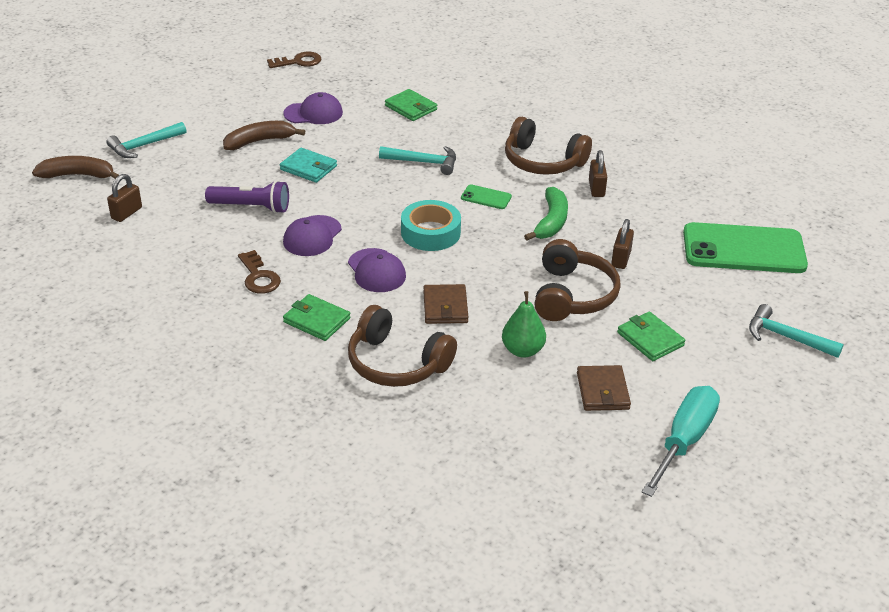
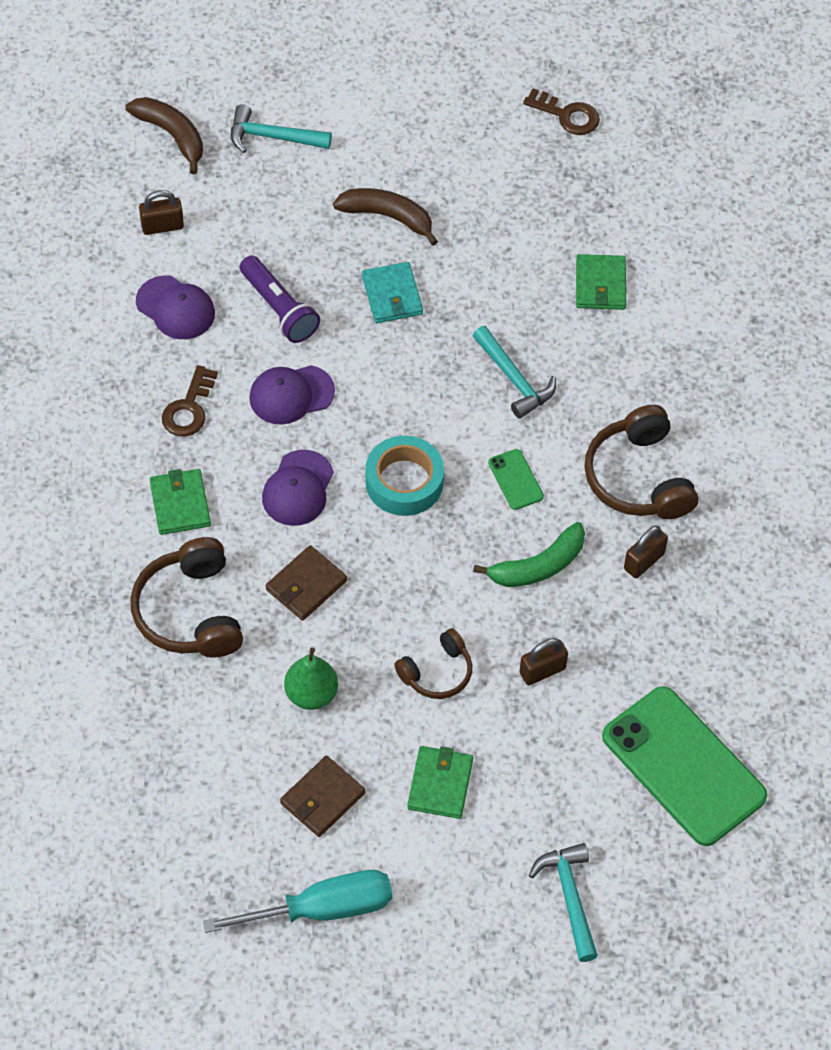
camera: 45 degrees right, 20 degrees up
(313, 113) = (489, 214): purple cap -> purple cap (175, 308)
(572, 295) = (437, 672): brown headphones -> brown headphones, size x0.60

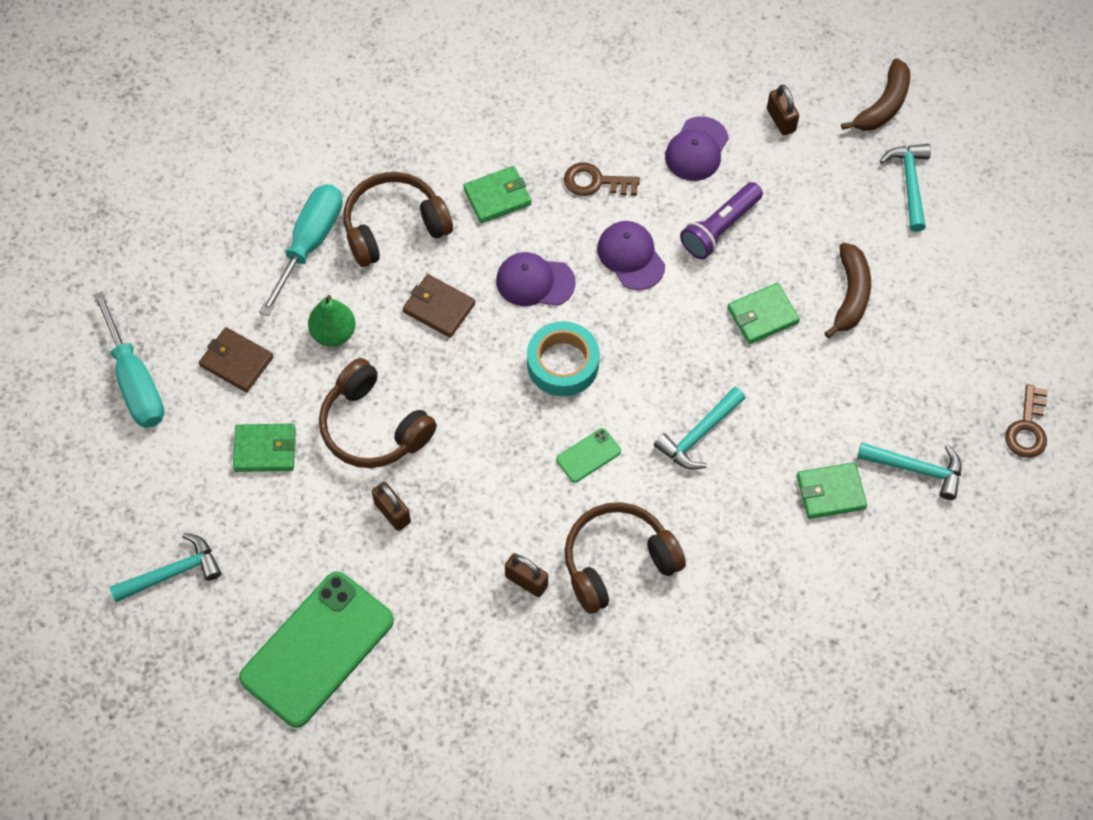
camera: 80 degrees right, 5 degrees up
(187, 700) = (310, 243): none -> turquoise screwdriver
(392, 295) = (762, 315): turquoise wallet -> green wallet
(437, 672) = (374, 426): brown headphones -> brown headphones, size x1.67
(538, 566) = (500, 490): green banana -> none
(591, 211) = (916, 469): none -> turquoise hammer

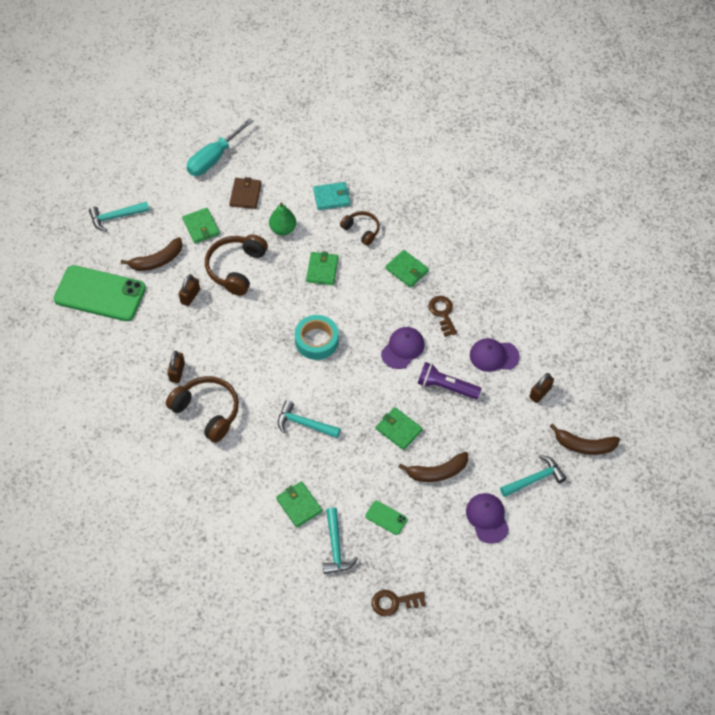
camera: 65 degrees right, 5 degrees down
(172, 573) = (116, 217): turquoise hammer -> turquoise hammer turned 120 degrees clockwise
(296, 538) = (157, 260): none -> brown banana
(310, 243) = (331, 197): turquoise screwdriver -> turquoise wallet
(394, 227) = (361, 230): brown headphones -> brown headphones, size x0.60
(439, 308) = (322, 270): brown wallet -> green wallet
(535, 281) = (362, 308): purple cap -> purple cap (487, 518)
(588, 455) = (265, 374): green phone -> green phone (386, 517)

